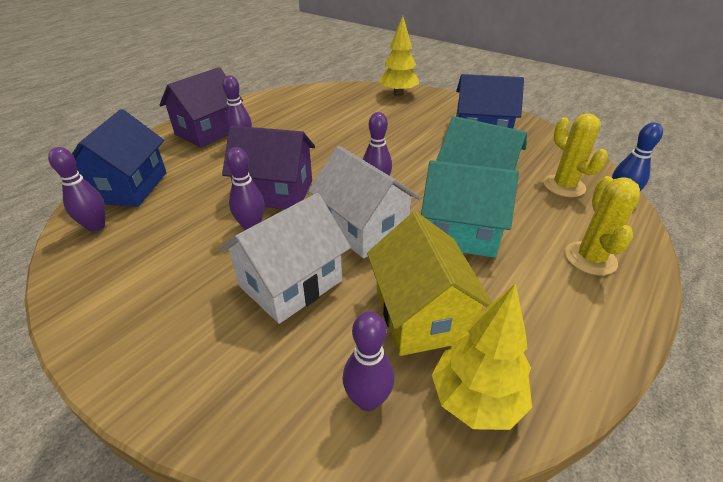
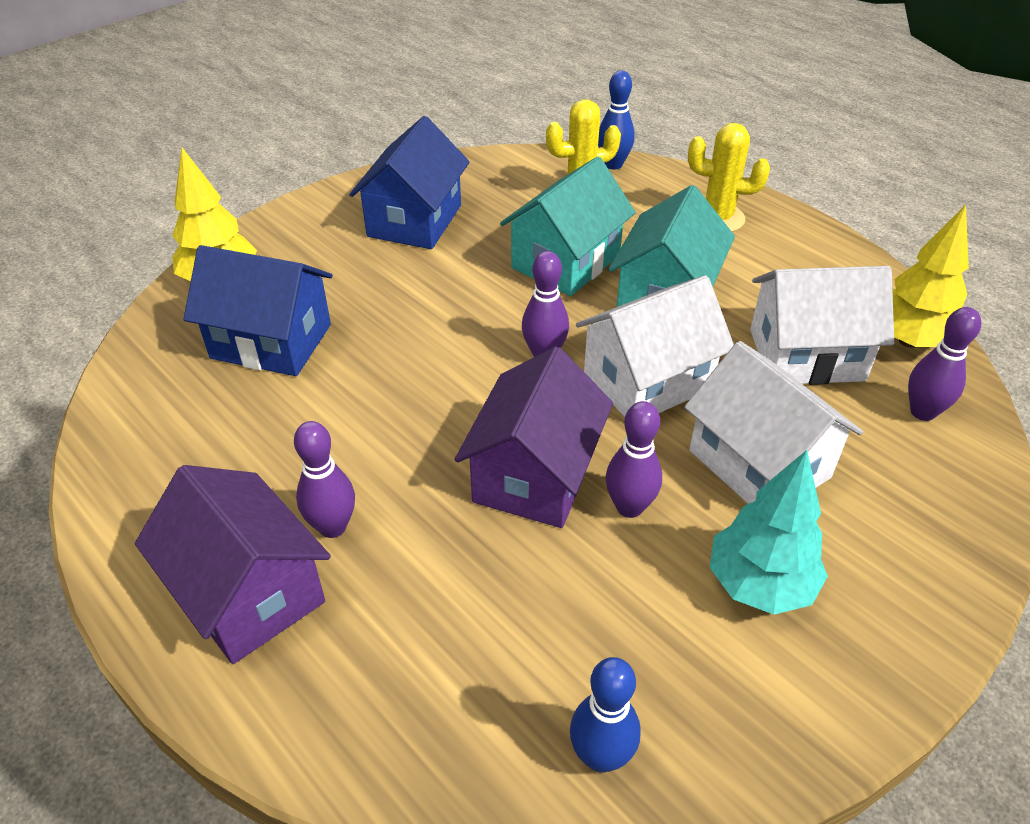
camera: 80 degrees left, 5 degrees up
(96, 226) = (601, 756): purple bowling pin -> blue bowling pin
(129, 187) = (464, 723): blue house -> blue house (271, 341)
(186, 282) = (759, 584): none -> turquoise tree
(421, 314) = (806, 355): yellow house -> white house

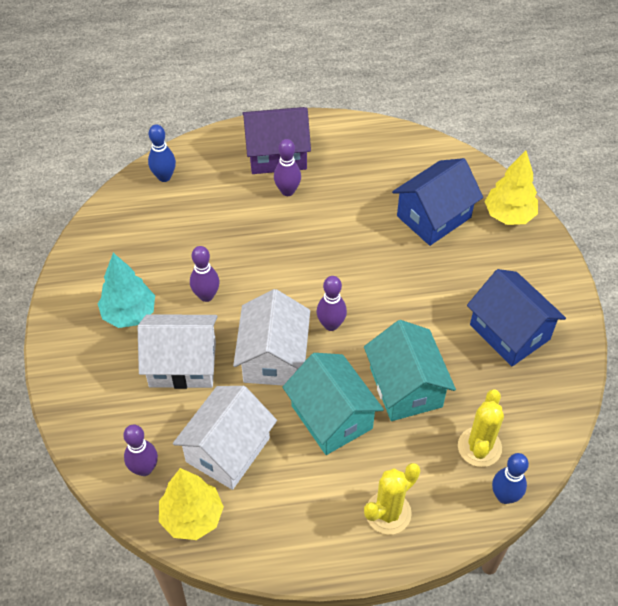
camera: 125 degrees right, 10 degrees up
(535, 475) = (254, 272): purple house -> none
(601, 756) = (119, 219): blue bowling pin -> blue bowling pin (164, 177)

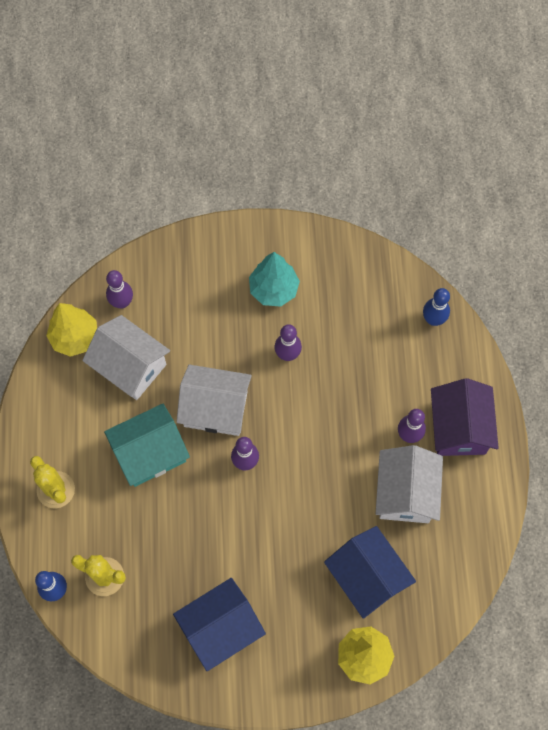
camera: 95 degrees right, 15 degrees up
(182, 364) = (217, 333): white house -> white house (405, 493)
(406, 387) = (172, 521): turquoise house -> none

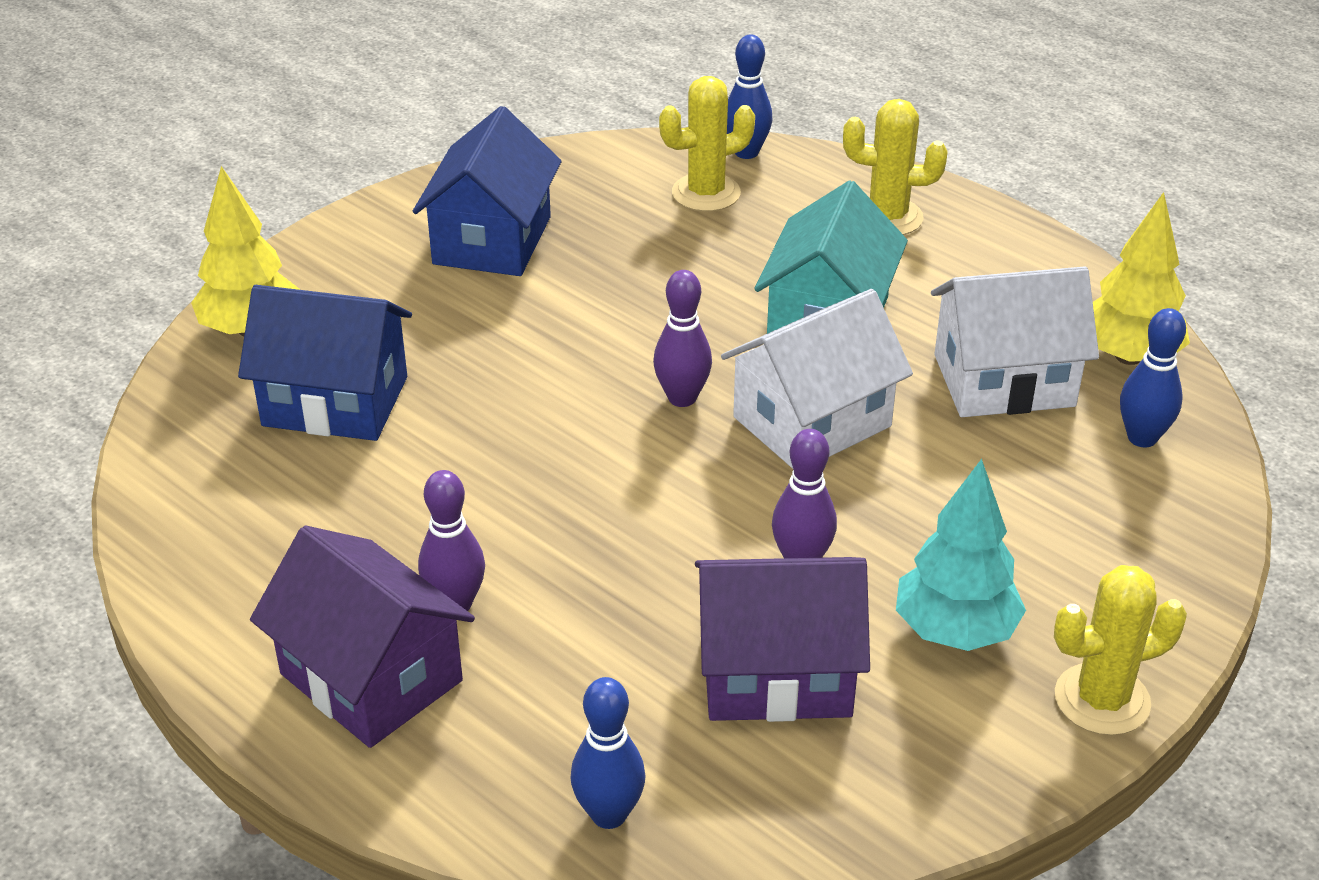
camera: 135 degrees right, 30 degrees down
(122, 302) = (1142, 438): purple bowling pin -> blue bowling pin
(262, 233) = (1102, 700): none -> yellow cactus
(340, 322) = (776, 673): none -> purple house
(405, 493) = (377, 528): white house -> none

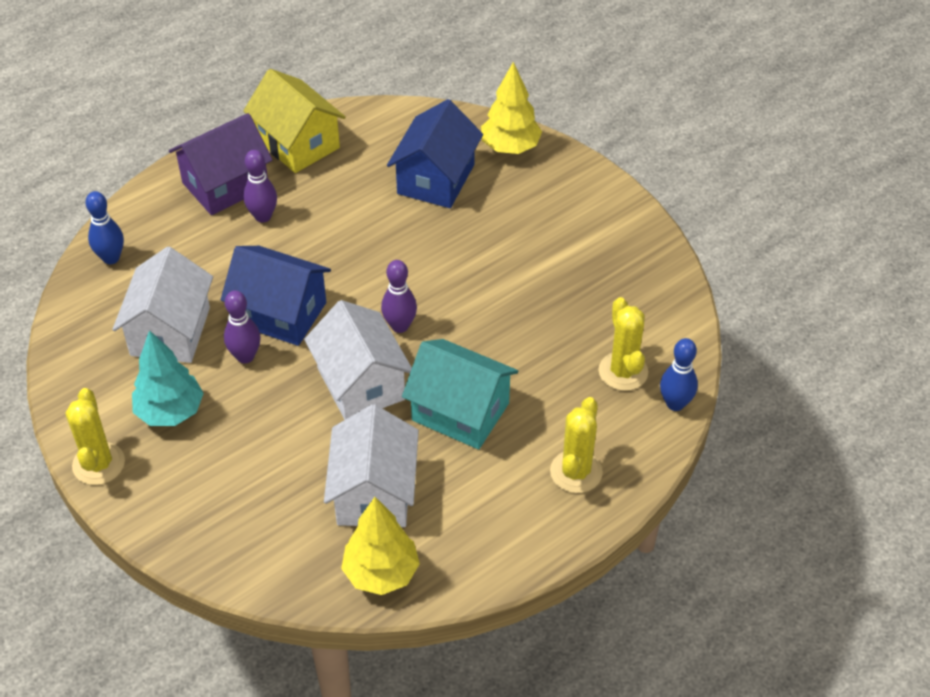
camera: 100 degrees right, 10 degrees up
(242, 592) = (298, 143): none -> yellow house
(492, 240) = (582, 255): blue house -> blue house (280, 313)
(776, 673) = (170, 331): purple house -> white house
(1142, 438) = (297, 553): blue bowling pin -> none

